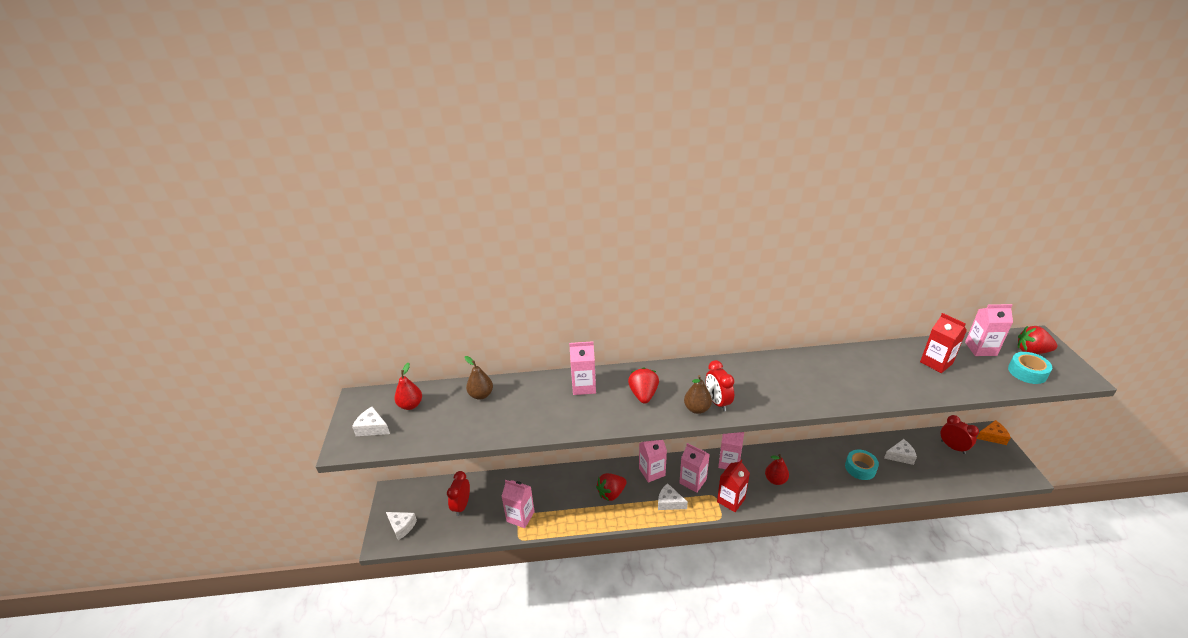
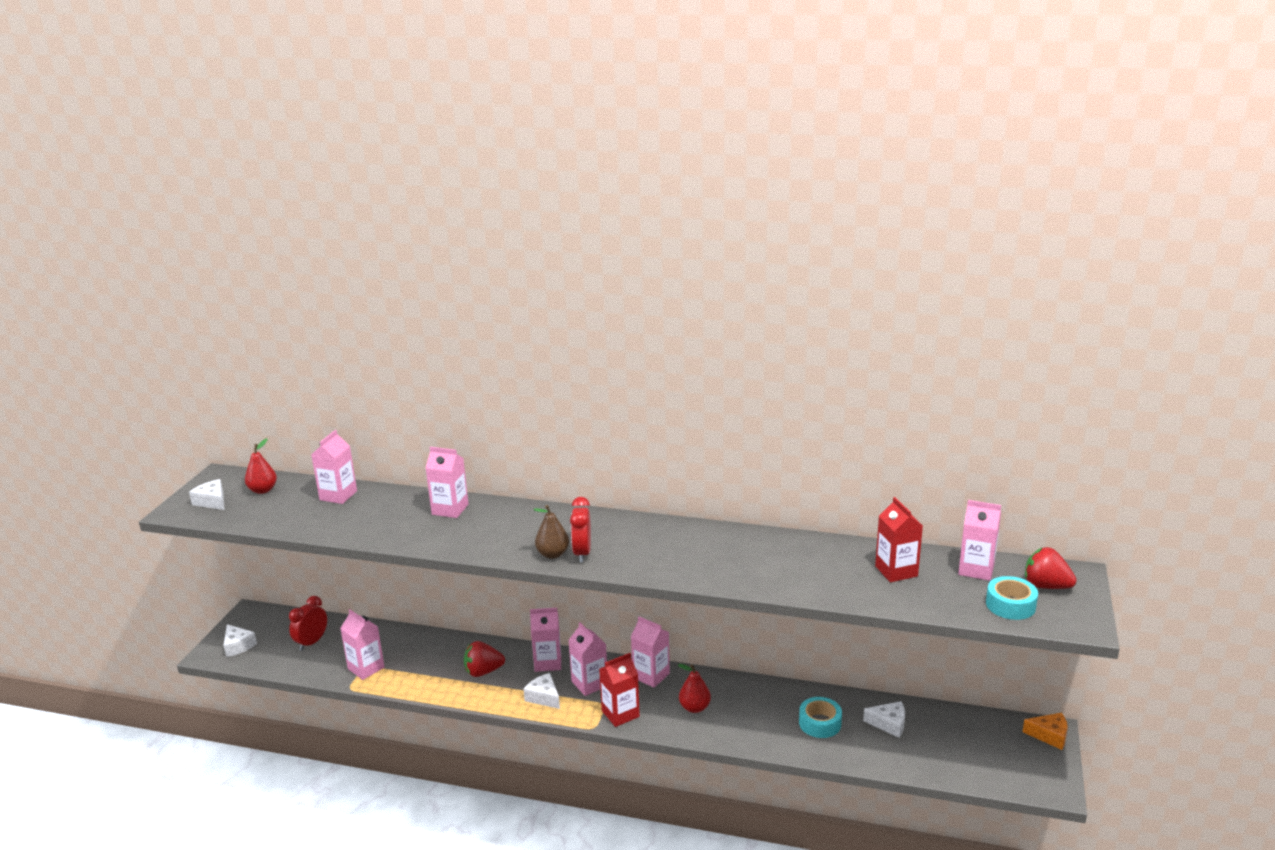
camera: 20 degrees right, 10 degrees down
(481, 395) = (338, 495): brown pear -> pink carton
(643, 395) = (507, 530): red strawberry -> none
(952, 447) = (976, 733): red clock -> none

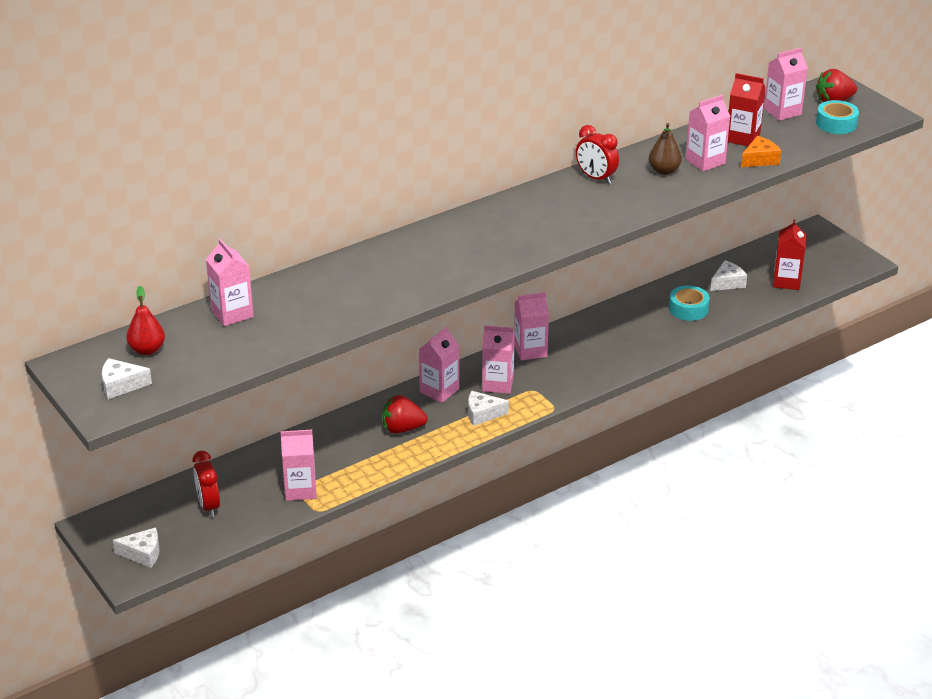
camera: 50 degrees left, 10 degrees up
(450, 509) = (357, 269): pink carton -> pink carton (705, 161)
(483, 672) = (402, 429): red strawberry -> red strawberry turned 60 degrees clockwise
(553, 554) = (510, 253): brown pear -> brown pear (664, 171)
(582, 553) = (529, 240): red clock -> red clock (596, 178)
(620, 714) = (556, 388): red carton -> red carton (786, 281)
(694, 708) = (597, 351): red pear -> none
(1049, 735) = (819, 232): orange cheese -> orange cheese (760, 160)

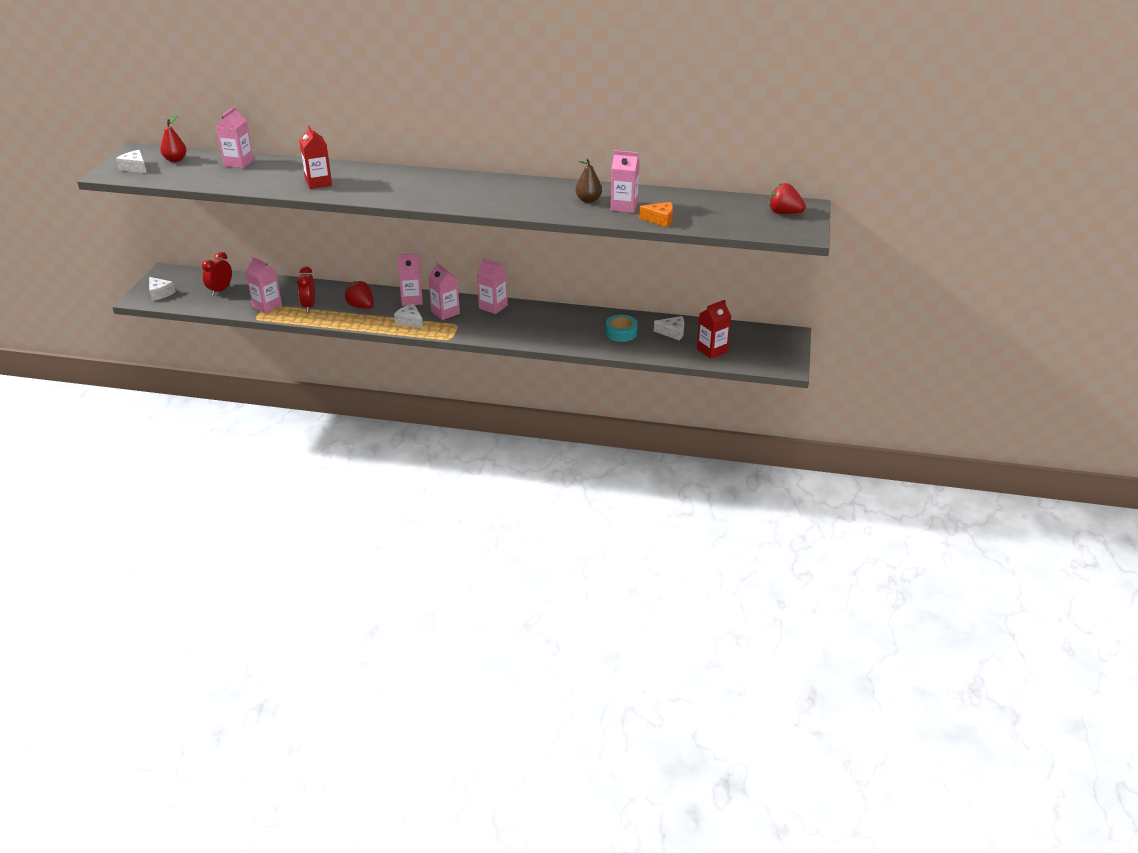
camera: 45 degrees right, 0 degrees up
(596, 178) = (542, 187): red clock -> red clock (309, 306)
(742, 138) = (676, 206): red carton -> red carton (318, 183)
(782, 112) = (735, 204): pink carton -> none
(836, 124) = (756, 224): turquoise tape -> none

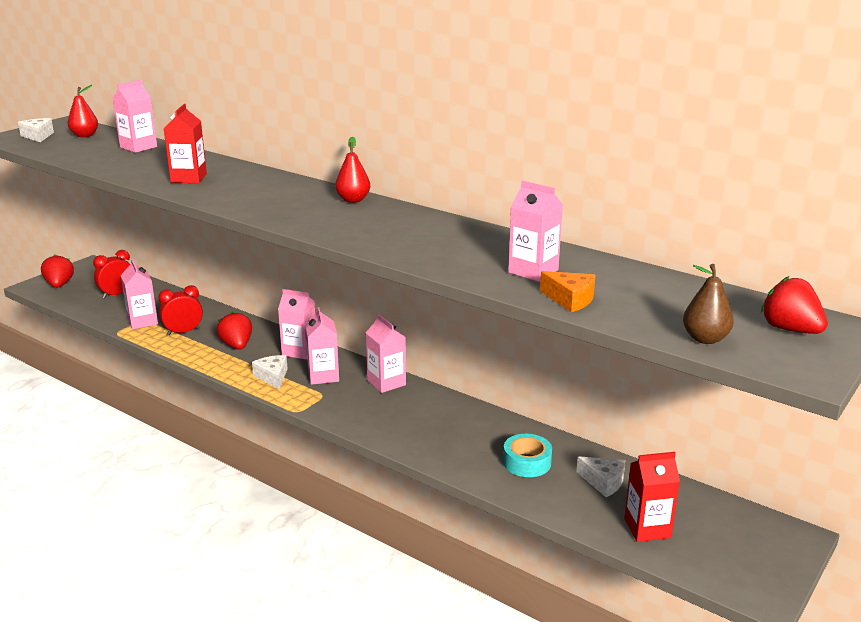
camera: 25 degrees right, 10 degrees down
(160, 293) = (59, 285): white cheese -> red strawberry
(309, 306) = (183, 332): red clock -> red clock turned 45 degrees clockwise
(460, 178) = (353, 200): none -> red pear
(588, 200) = (490, 254): brown pear -> brown pear (705, 339)

